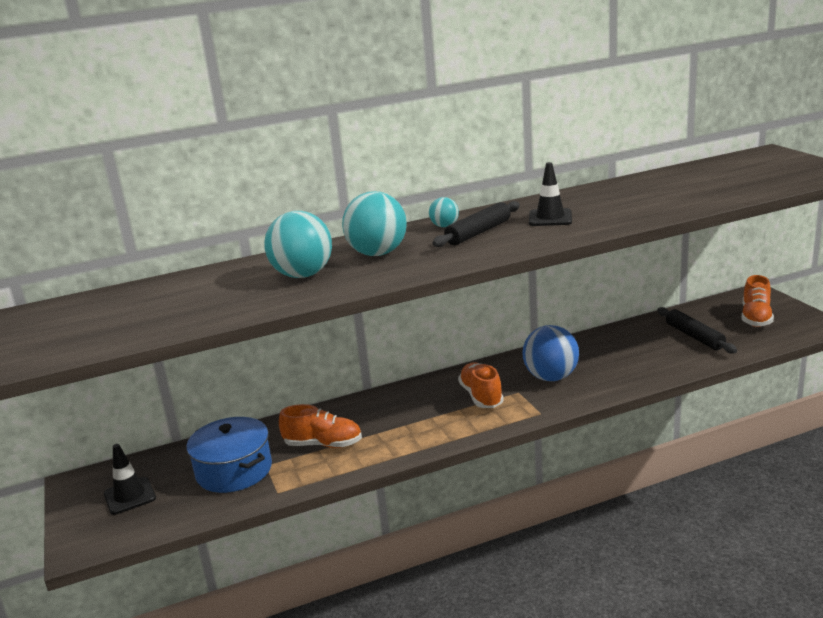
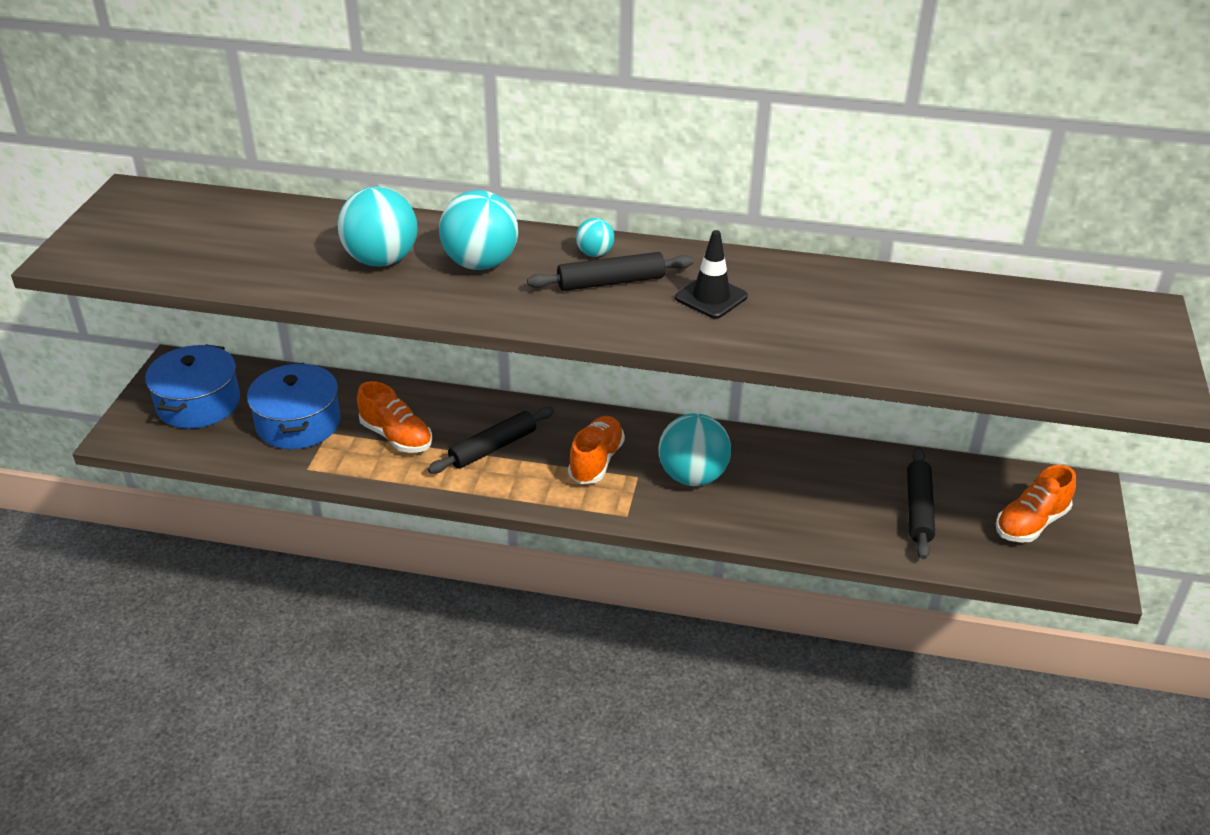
camera: 30 degrees right, 15 degrees up
(130, 496) = (198, 403): black traffic cone -> blue pot
(402, 420) = (493, 448): none -> black rolling pin
(551, 377) = (692, 476): blue ball -> turquoise ball

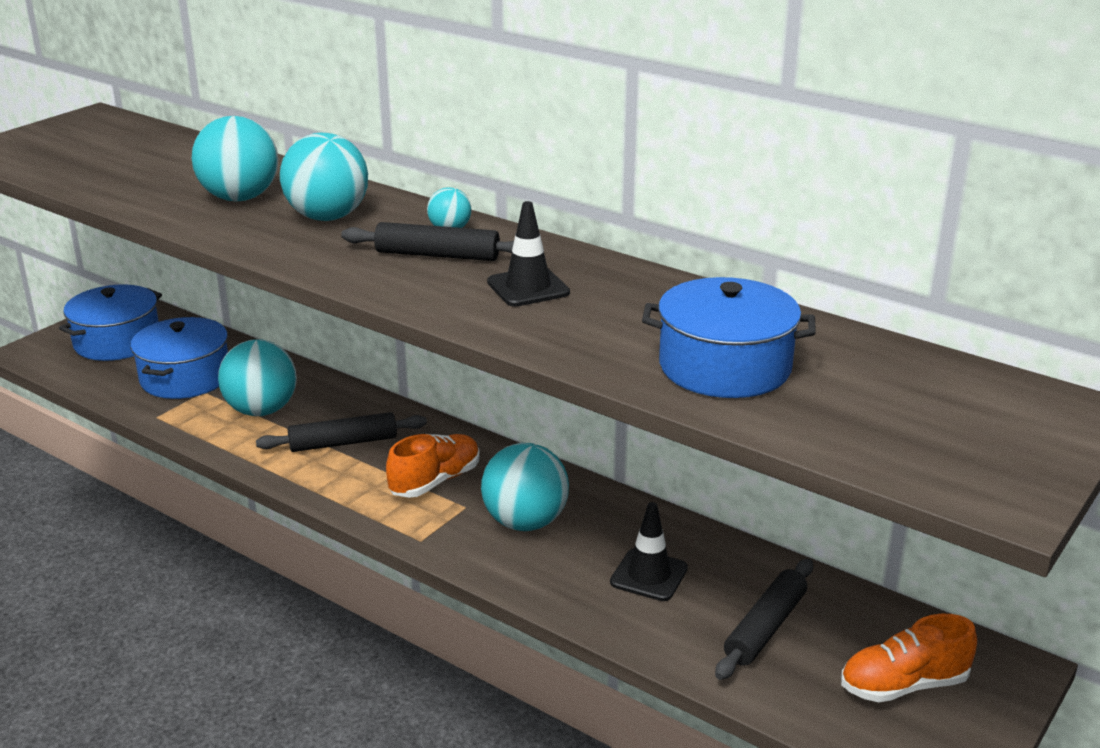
camera: 25 degrees right, 10 degrees down
(396, 436) = (261, 410): orange shoe -> turquoise ball
(813, 493) = (649, 575): none -> black traffic cone
(913, 335) = (725, 367): none -> blue pot

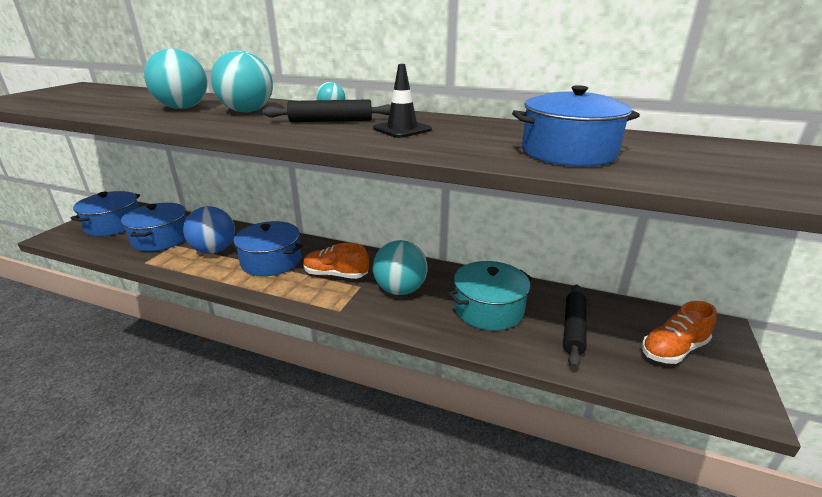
camera: 15 degrees left, 0 degrees up
(261, 410) = (214, 250): turquoise ball -> blue ball
(343, 442) = (271, 261): black rolling pin -> blue pot
(435, 481) = (336, 275): orange shoe -> orange shoe turned 105 degrees counterclockwise
(649, 575) = (488, 309): black traffic cone -> turquoise pot

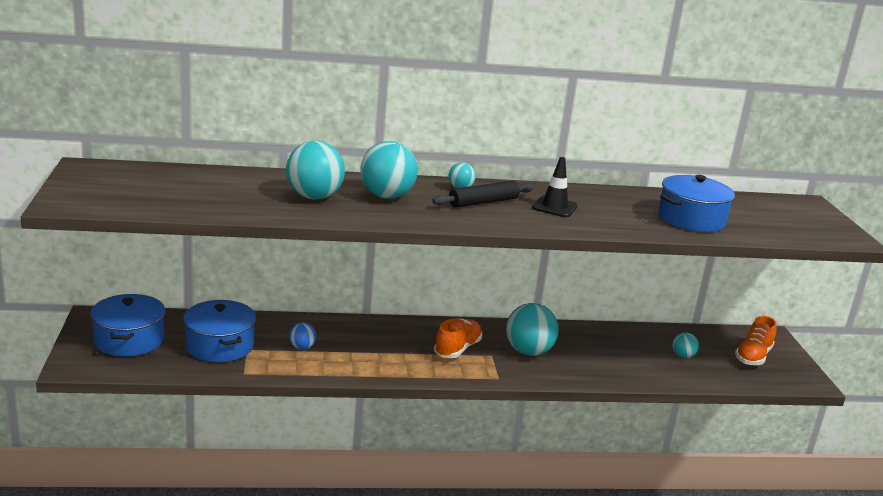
camera: 30 degrees left, 5 degrees down
(214, 250) = (302, 347): blue ball -> blue ball, size x0.50
(271, 261) = (378, 347): blue pot -> none
(336, 275) = (457, 349): orange shoe -> orange shoe turned 135 degrees clockwise
(488, 309) = (612, 353): turquoise pot -> none
(573, 329) = (683, 356): black rolling pin -> turquoise ball

